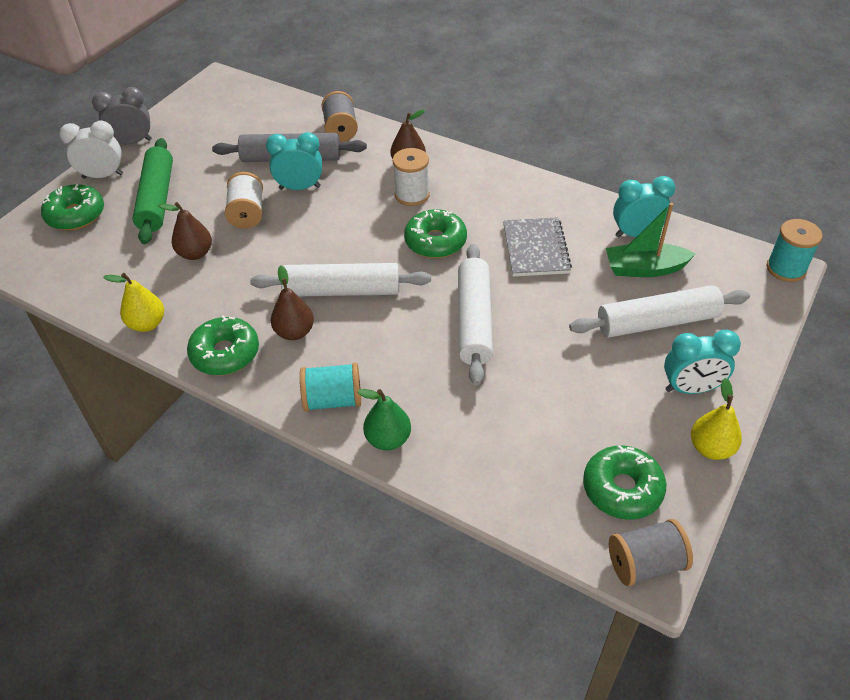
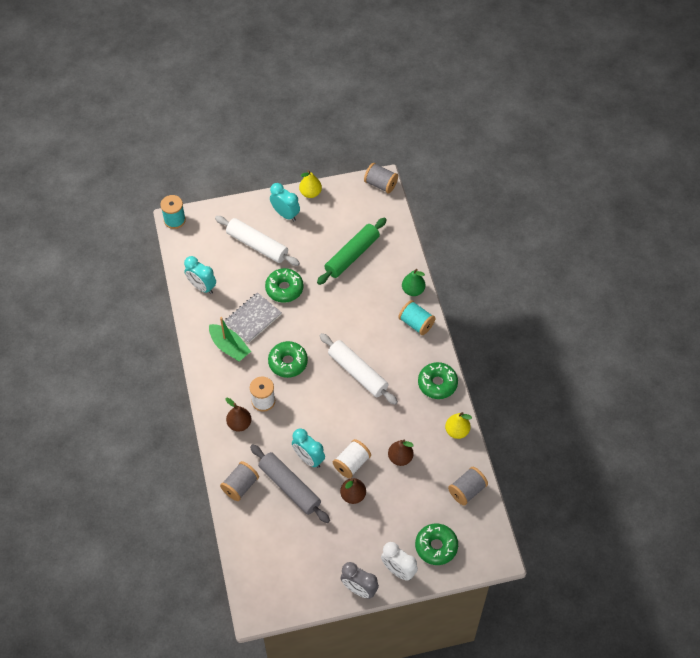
camera: 135 degrees left, 10 degrees up
(80, 279) = (467, 490): none -> grey spool
(157, 199) = (385, 520): green rolling pin -> green rolling pin (352, 255)
(294, 332) = (399, 369): brown pear -> brown pear (353, 495)
(474, 320) = (323, 308): white rolling pin -> none
(622, 489) = (357, 207): green donut -> green donut (284, 289)
(644, 268) = (225, 269): green boat -> green boat (229, 347)

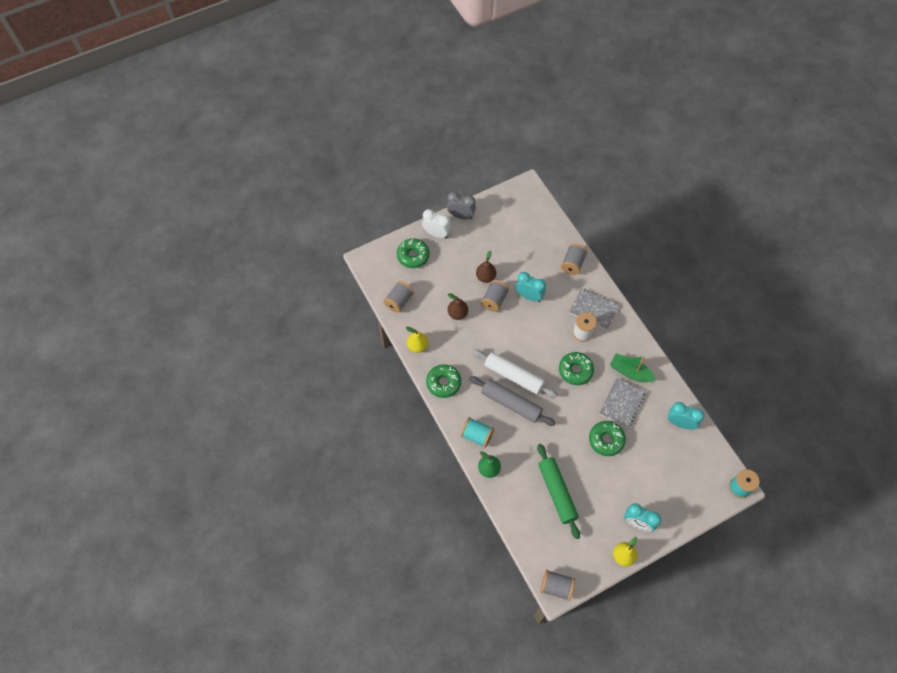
camera: 165 degrees right, 5 degrees up
(239, 424) = (593, 310): brown pear -> grey notebook
(257, 245) = (649, 480): white rolling pin -> none
(289, 487) = (535, 272): grey rolling pin -> grey rolling pin (511, 404)
(351, 464) = (494, 300): white spool -> grey spool
(352, 255) = (557, 492): green rolling pin -> green rolling pin turned 45 degrees counterclockwise

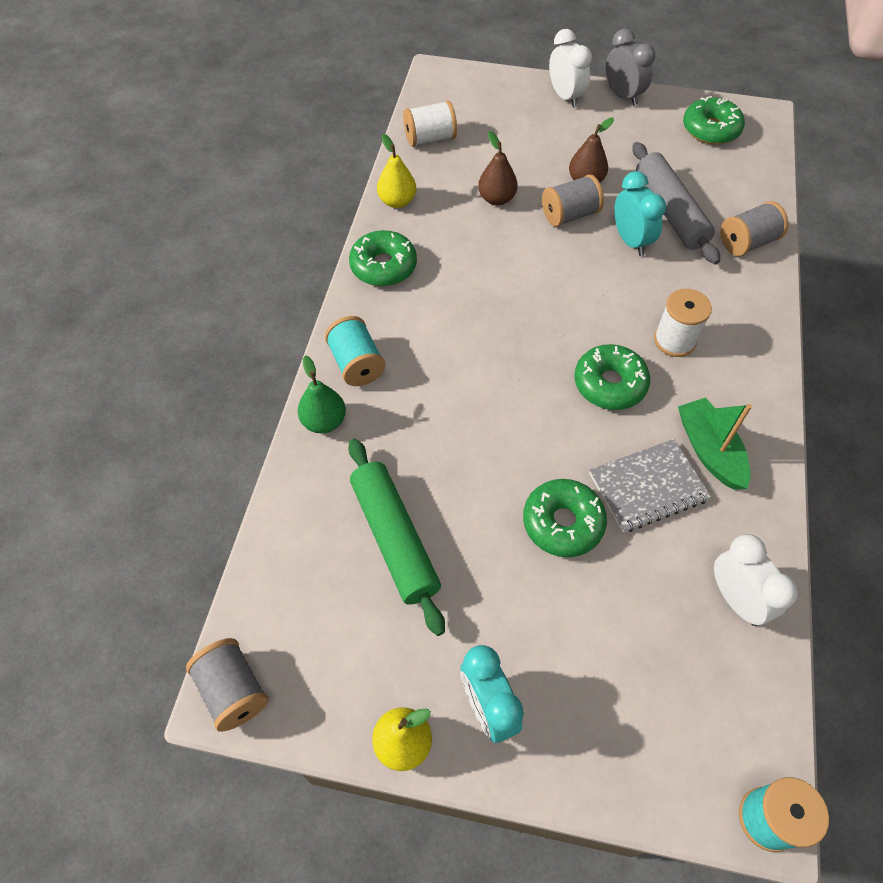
camera: 40 degrees right, 5 degrees down
(399, 301) = (430, 138): grey spool -> white spool
(413, 256) = (505, 102): green donut -> green donut (710, 129)
(511, 404) = (455, 358): grey rolling pin -> grey rolling pin (670, 211)
(513, 376) = (498, 325): white rolling pin -> none
(557, 492) = (395, 538): green rolling pin -> green rolling pin turned 45 degrees counterclockwise
(593, 310) = (725, 321): grey notebook -> none
(680, 423) = (736, 599): turquoise clock -> white clock

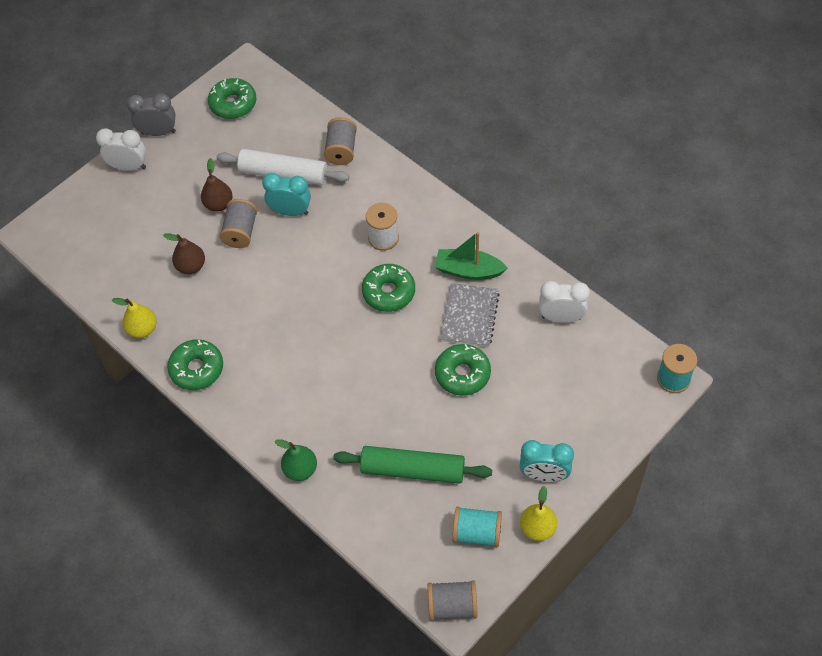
camera: 55 degrees left, 0 degrees up
(356, 364) = (268, 427): turquoise spool -> turquoise spool (477, 533)
(430, 138) = (97, 275): white spool -> none
(670, 211) = (284, 174): grey rolling pin -> white rolling pin

